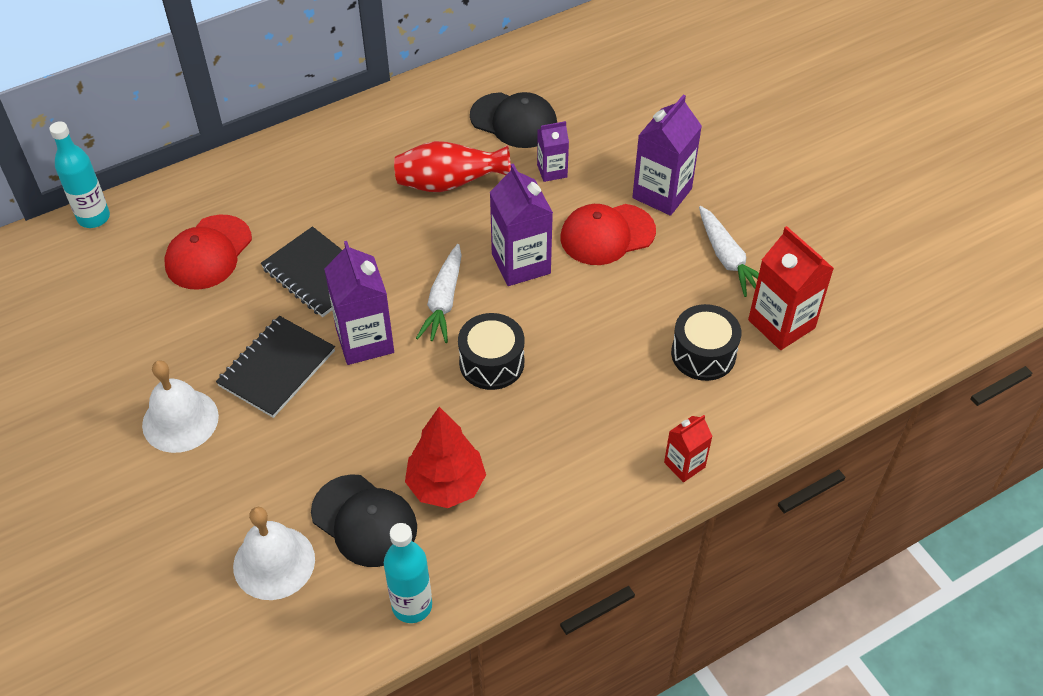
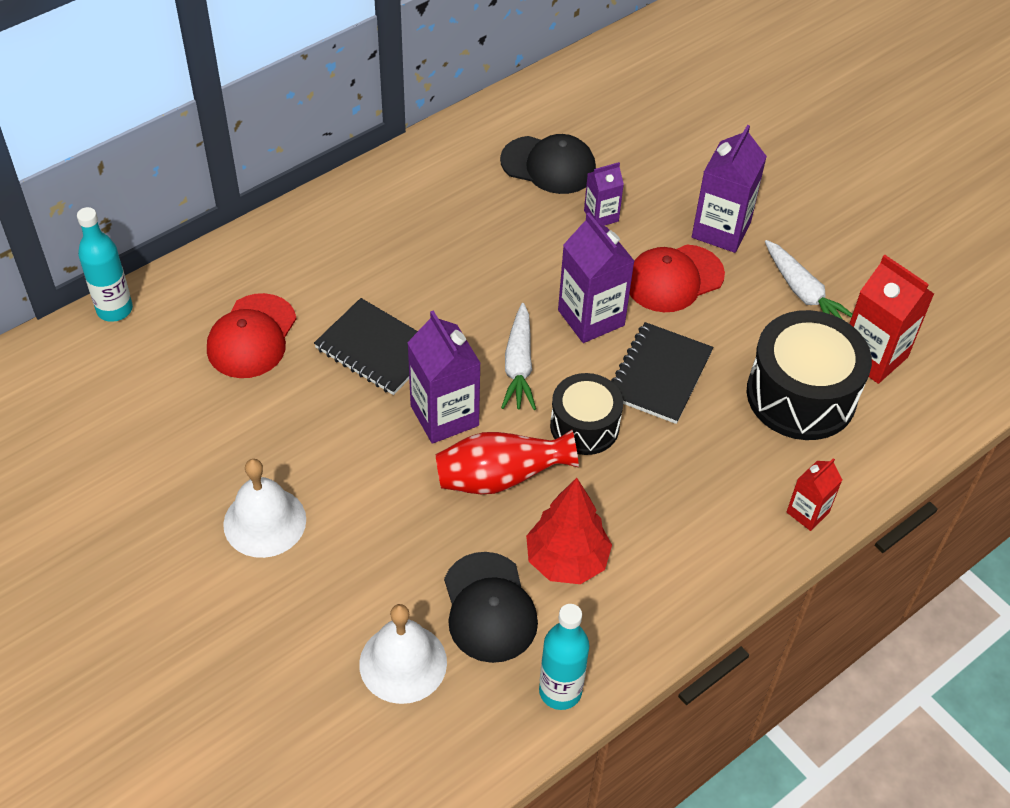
camera: 10 degrees left, 0 degrees up
(277, 368) = (357, 455): black notebook -> black notebook (659, 375)
(364, 521) = (489, 608): black cap -> black cap turned 45 degrees clockwise
(449, 184) = (495, 239): red vase -> red vase (500, 478)
(703, 354) = (801, 395): black drum -> black drum, size x1.61

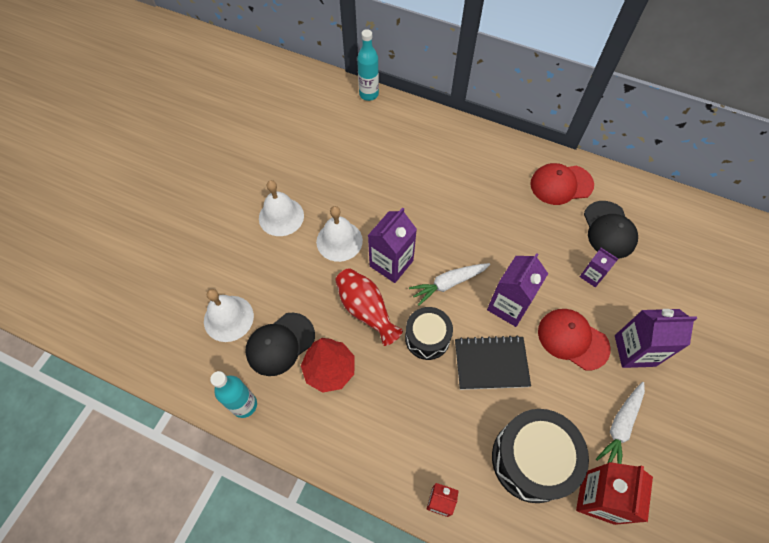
camera: 65 degrees right, 10 degrees up
(252, 336) = (388, 154): red cap -> red cap (561, 184)
(363, 463) = (339, 241): none -> white bell
(377, 349) = (415, 211): black notebook -> none

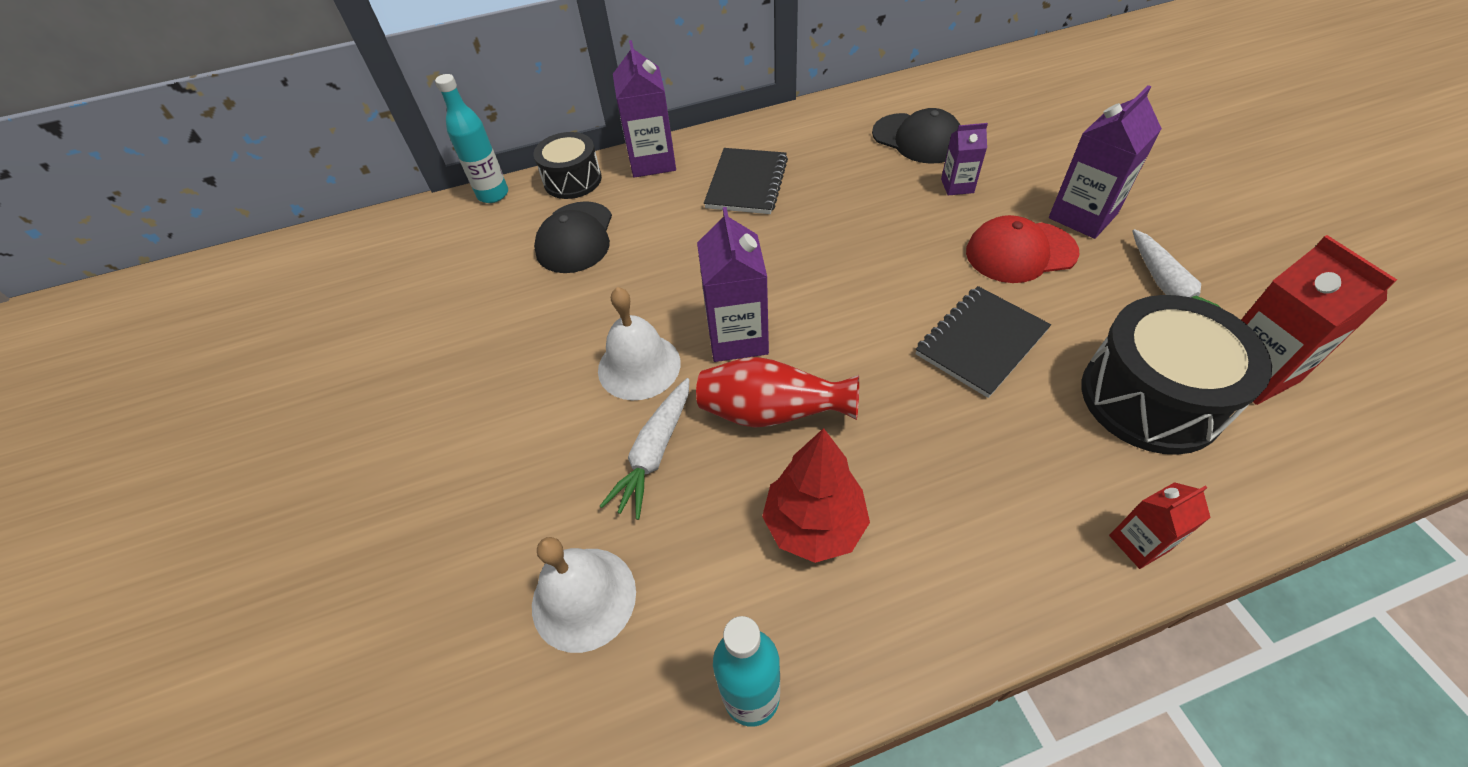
camera: 40 degrees left, 10 degrees down
(280, 344) = (705, 558): black cap -> black cap (575, 238)
(281, 216) = (519, 402): white bell -> none
(427, 338) = (881, 378): black drum -> black drum (572, 180)
(448, 283) = (830, 304): white carrot -> white carrot (654, 453)
(487, 184) = (746, 183): none -> black notebook
(509, 306) = (920, 273): purple carton -> purple carton (652, 161)
(561, 184) = (822, 134): red cap -> none

